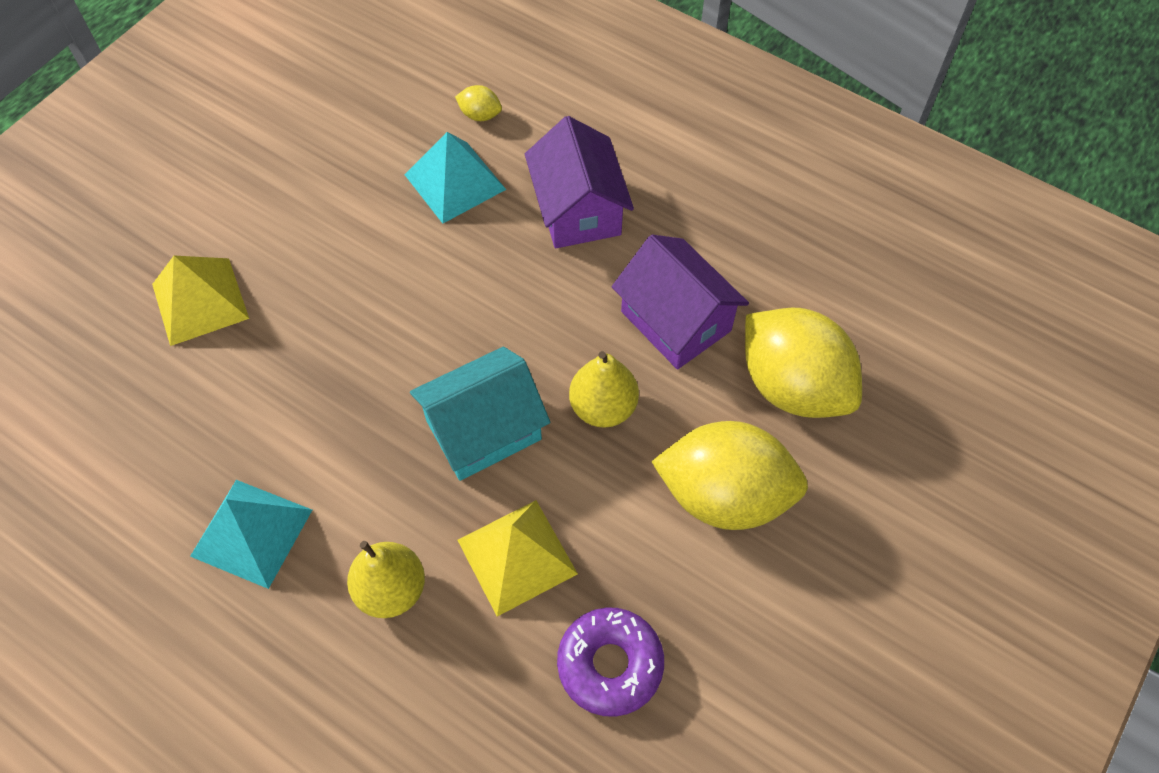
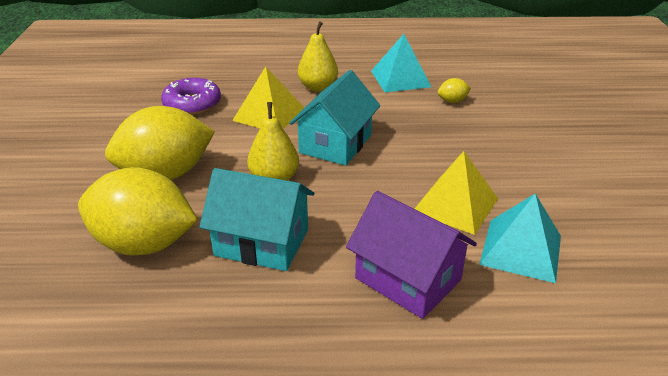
camera: 145 degrees right, 25 degrees down
(200, 301) = (555, 125): yellow pyramid -> yellow pyramid (455, 205)
(480, 115) = (579, 312): yellow lemon -> yellow lemon (452, 101)
(675, 321) = (262, 242): purple house -> turquoise house

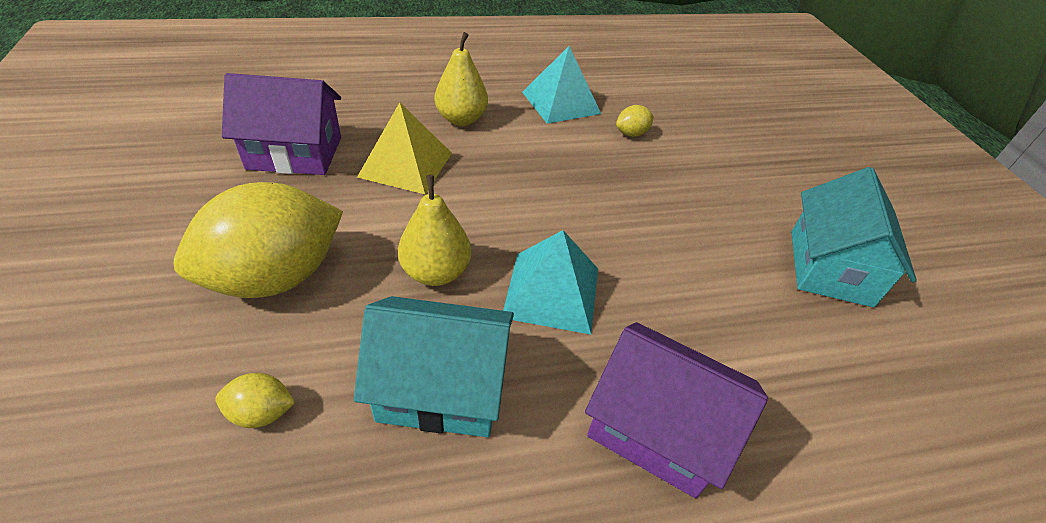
camera: 15 degrees left, 10 degrees up
(144, 244) = (262, 413): yellow lemon -> yellow lemon, size x0.41
(192, 104) = (295, 153): purple donut -> purple house
(335, 144) = (505, 207): turquoise house -> turquoise house (830, 267)
(455, 205) = (681, 293): yellow pyramid -> none
(521, 250) = (780, 358): turquoise pyramid -> turquoise pyramid (551, 291)

